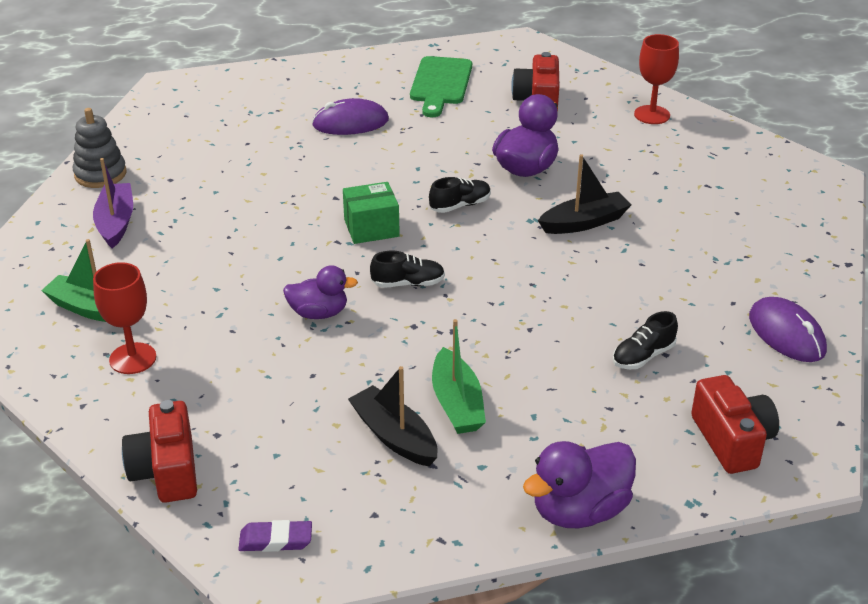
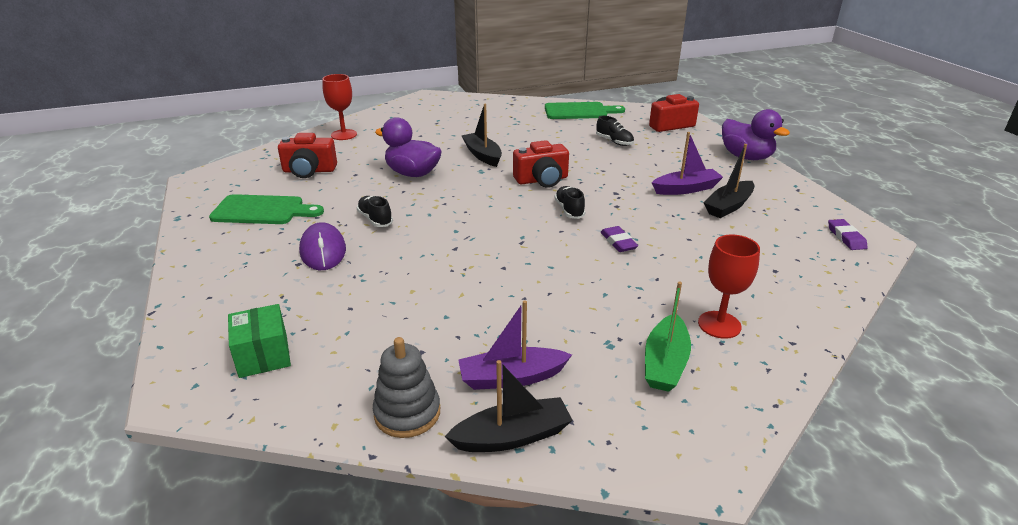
camera: 95 degrees left, 5 degrees down
(51, 219) = (512, 436): none -> black boat
(166, 471) = (827, 286): red camera -> red camera (542, 180)
(319, 313) = (618, 242): purple duck -> purple eraser
(371, 228) = (500, 228): green box -> green box (263, 355)
(457, 403) = (686, 189): green boat -> purple boat
(460, 205) = (464, 195): black shoe -> black shoe (375, 219)
(786, 334) = (579, 111): purple mouse -> green cutting board

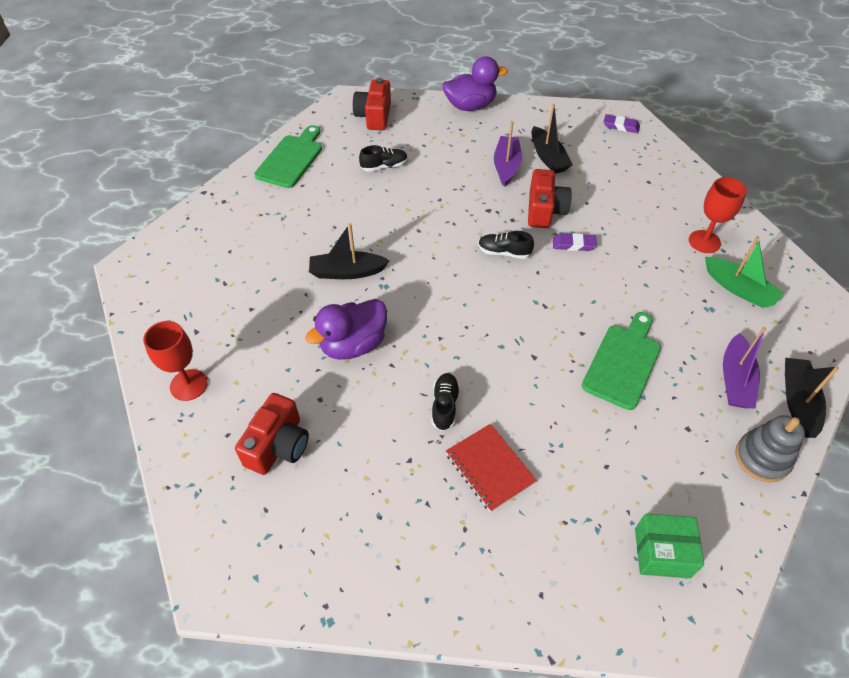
camera: 65 degrees left, 20 degrees up
(262, 210) = (363, 515): green cutting board -> green cutting board (623, 362)
(323, 250) = (489, 468): purple mouse -> red notebook
(375, 219) = (444, 406): black shoe -> black shoe turned 105 degrees clockwise
(542, 180) = (434, 248): red camera -> red camera (544, 210)

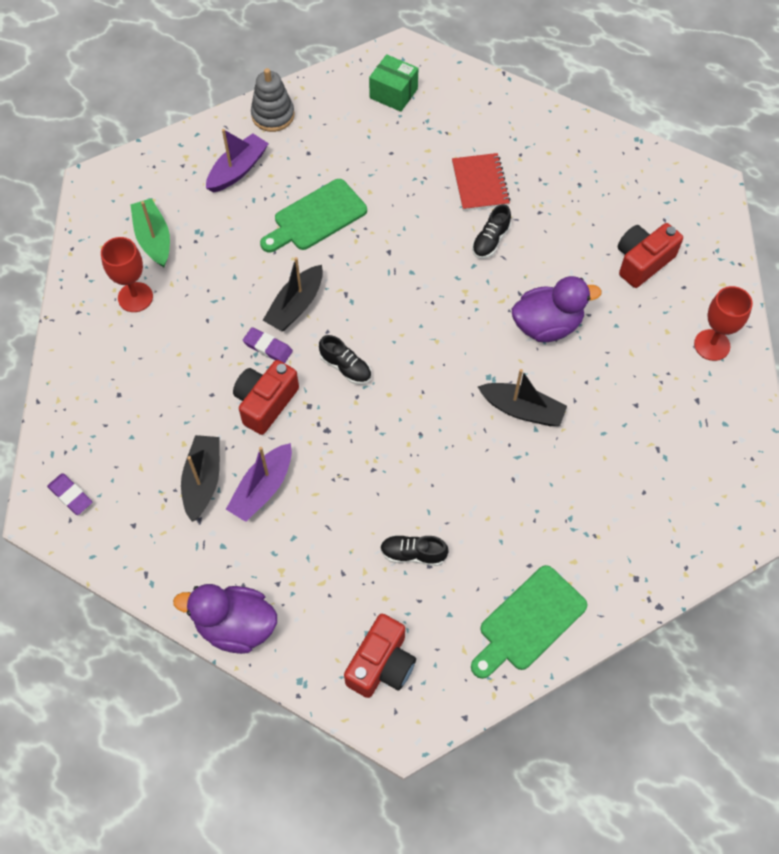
camera: 155 degrees left, 10 degrees up
(797, 401) = (206, 138): black boat -> black boat (296, 306)

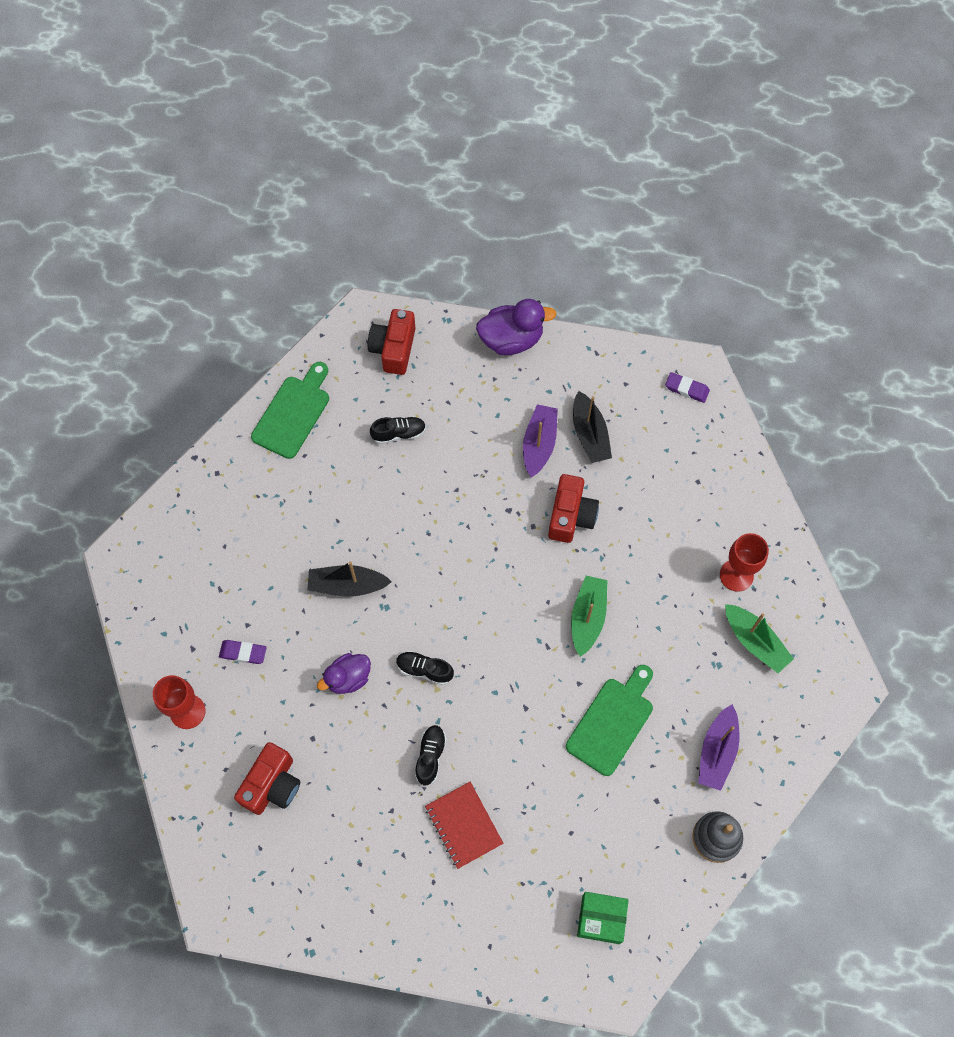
camera: 160 degrees right, 5 degrees up
(268, 347) = (593, 567): purple eraser -> purple eraser (243, 652)
(296, 306) = (587, 617): black boat -> green boat
(346, 367) = (516, 572): black shoe -> black shoe (424, 670)
(547, 325) = (348, 678): purple duck -> purple duck, size x0.67

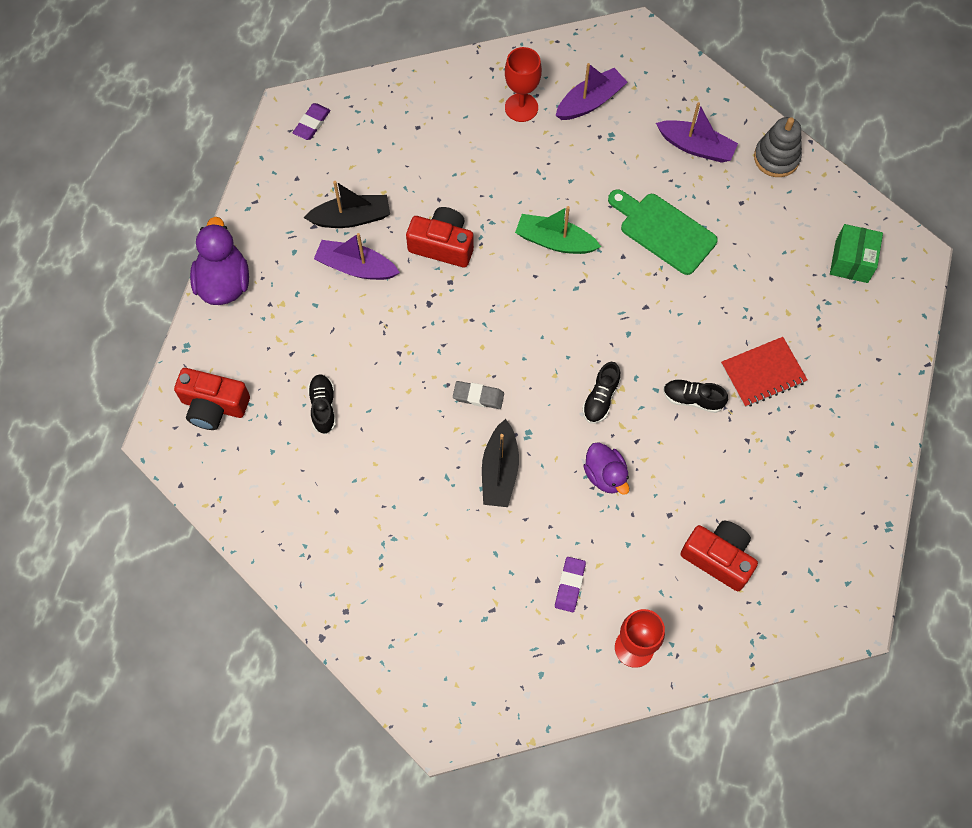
camera: 85 degrees left, 0 degrees up
(293, 413) = (280, 521): green cutting board -> none
(418, 561) = (478, 396): none -> grey eraser
(755, 642) = (590, 102): green boat -> purple boat

